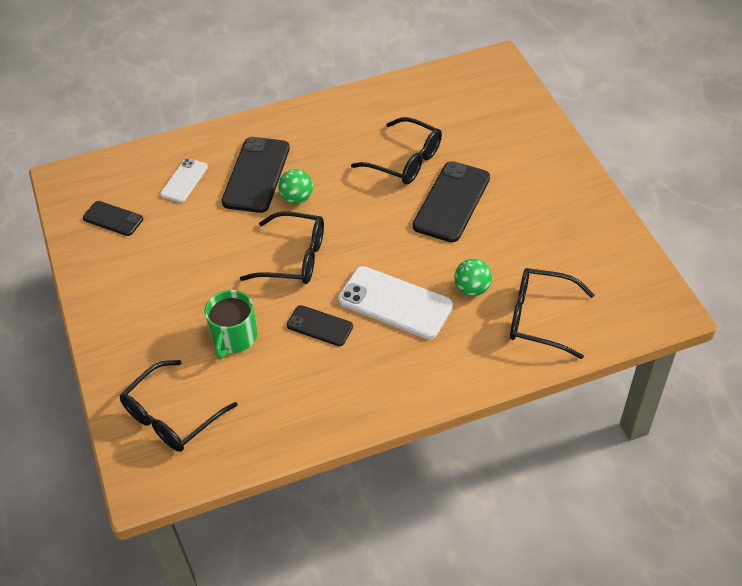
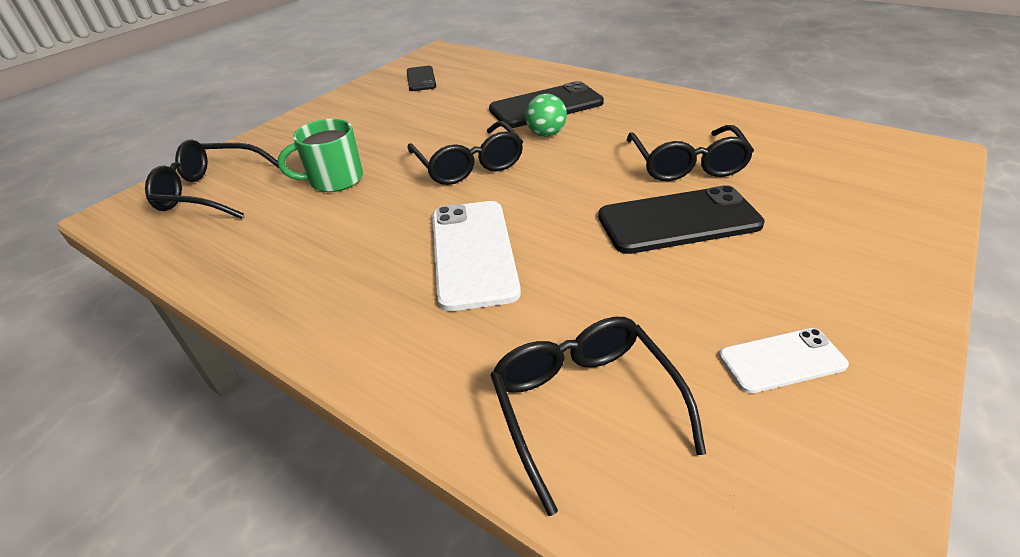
camera: 55 degrees right, 10 degrees down
(184, 180) = (496, 84): white phone -> white phone (781, 360)
(320, 326) = (391, 219): black phone -> none
(472, 289) = (562, 304): green ball -> none

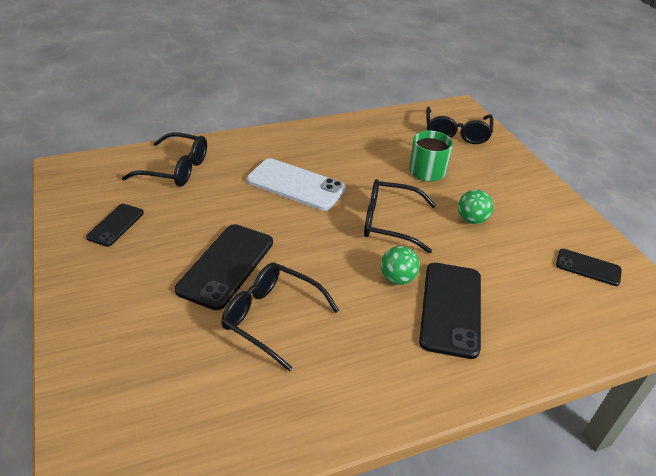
camera: 120 degrees right, 0 degrees up
(211, 191) = (456, 133): black glasses -> black glasses turned 150 degrees clockwise
(409, 131) = (471, 220): none -> green ball
(781, 360) = (115, 225): white phone -> black phone

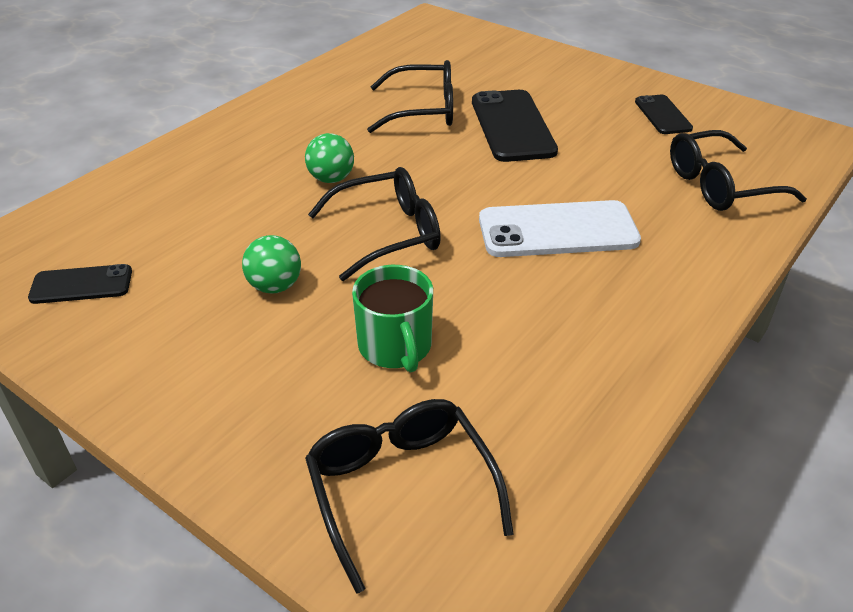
camera: 150 degrees right, 0 degrees up
(451, 308) = (256, 175): black phone -> none

